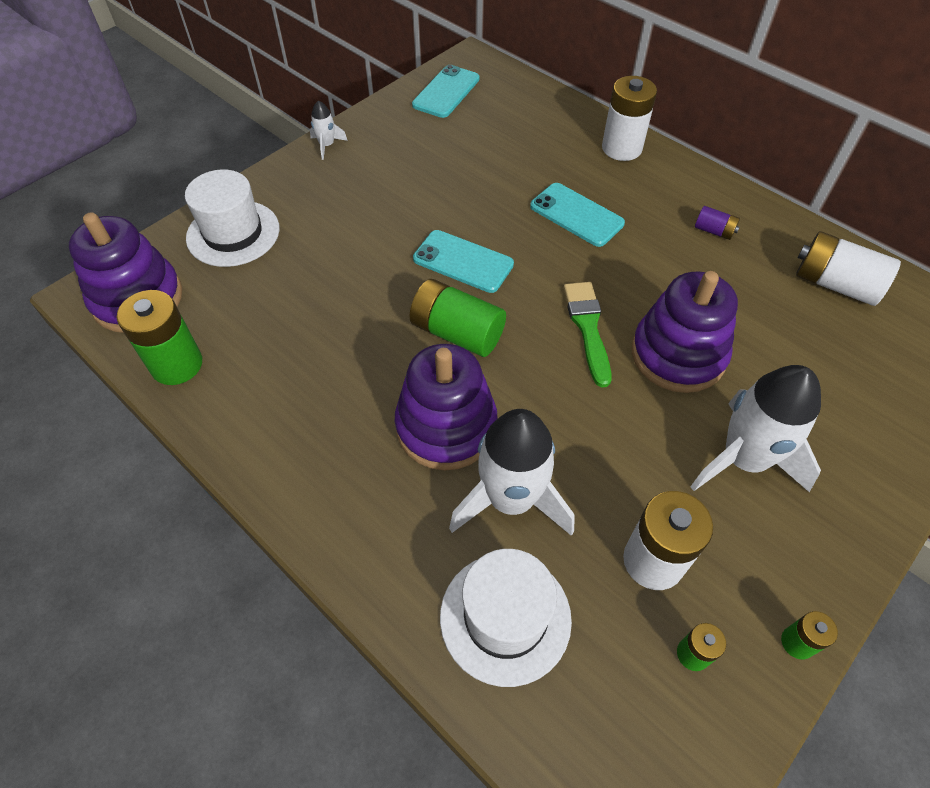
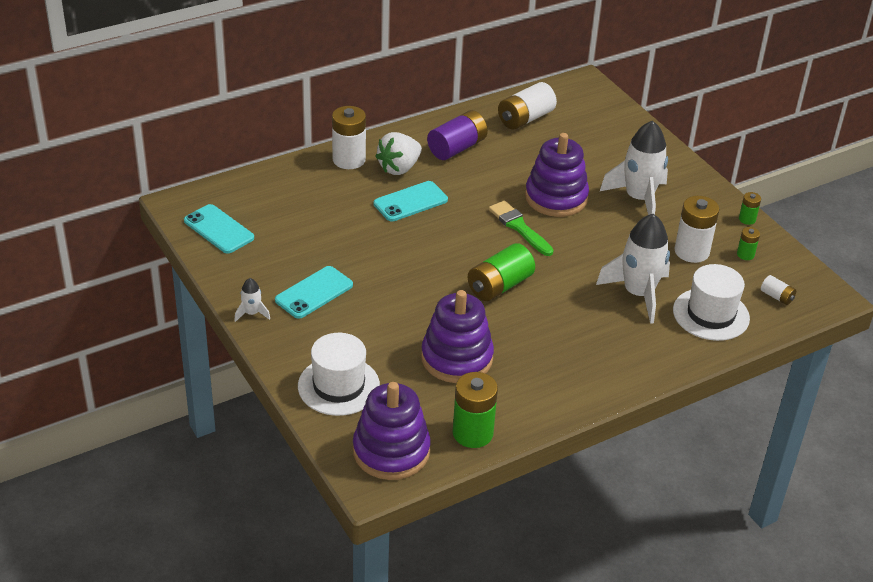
camera: 75 degrees left, 15 degrees down
(446, 426) = (576, 308): purple stacking toy -> purple stacking toy (456, 358)
(463, 262) = (432, 267): turquoise phone -> turquoise phone (314, 293)
(587, 327) = (519, 227): green brush -> green brush turned 45 degrees clockwise
(601, 730) = (776, 297): none -> white battery
(635, 191) = (399, 168): none -> white strawberry
(714, 231) = (457, 148): purple battery -> purple battery, size x1.99

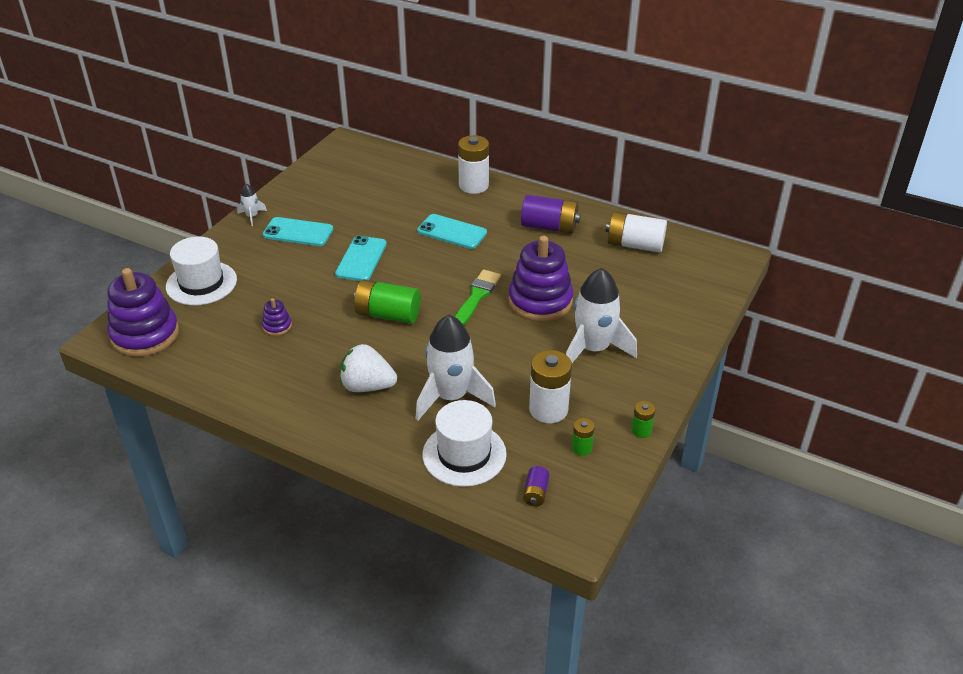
camera: 60 degrees right, 0 degrees up
(218, 229) = (332, 167): turquoise phone -> turquoise phone (361, 259)
(399, 168) = (489, 211): white strawberry -> white strawberry (367, 386)
(456, 358) = (277, 326): purple stacking toy -> purple stacking toy, size x0.44
(472, 433) = (192, 367): green battery -> none
(776, 297) = (535, 493): white battery -> purple battery

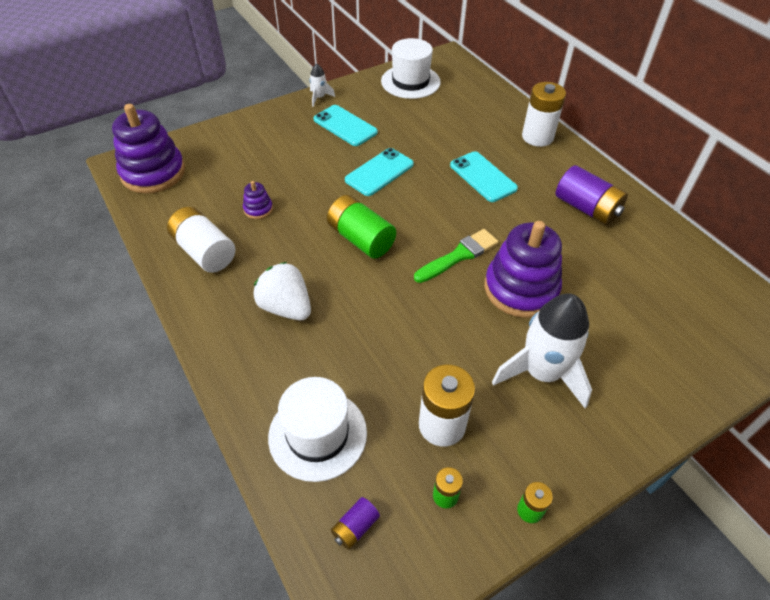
camera: 30 degrees right, 10 degrees up
(201, 283) = (232, 143): white hat -> white hat (410, 82)
(451, 397) = (354, 358): white rocket -> none
(635, 245) = (670, 265): white battery -> white battery (205, 252)

